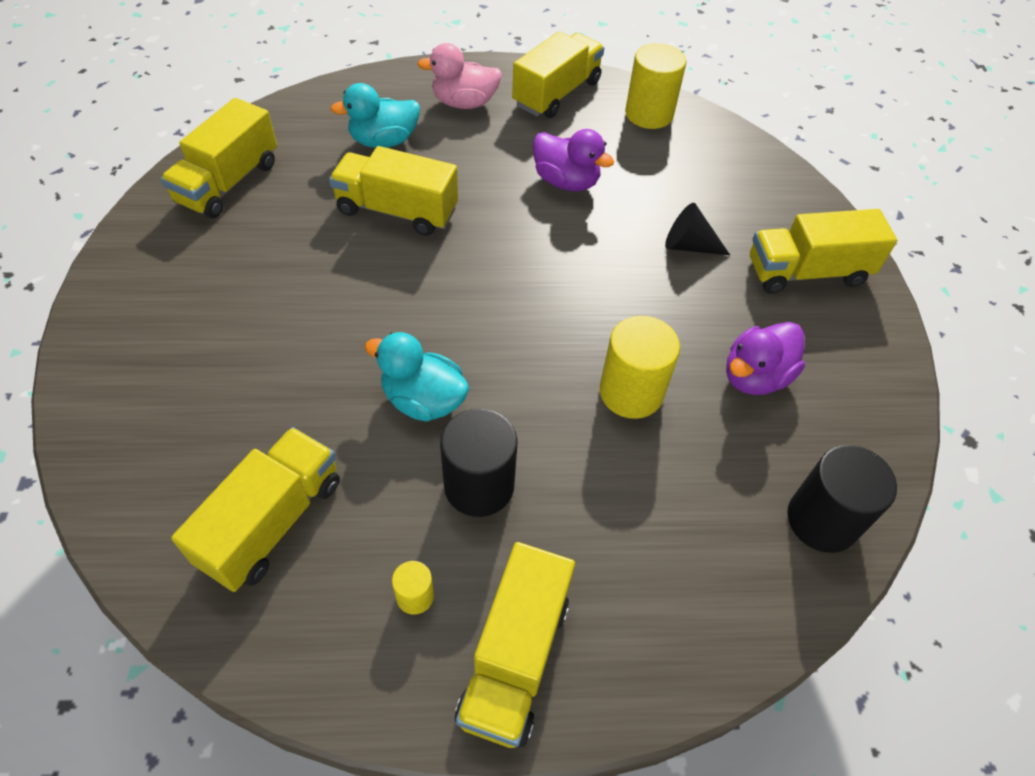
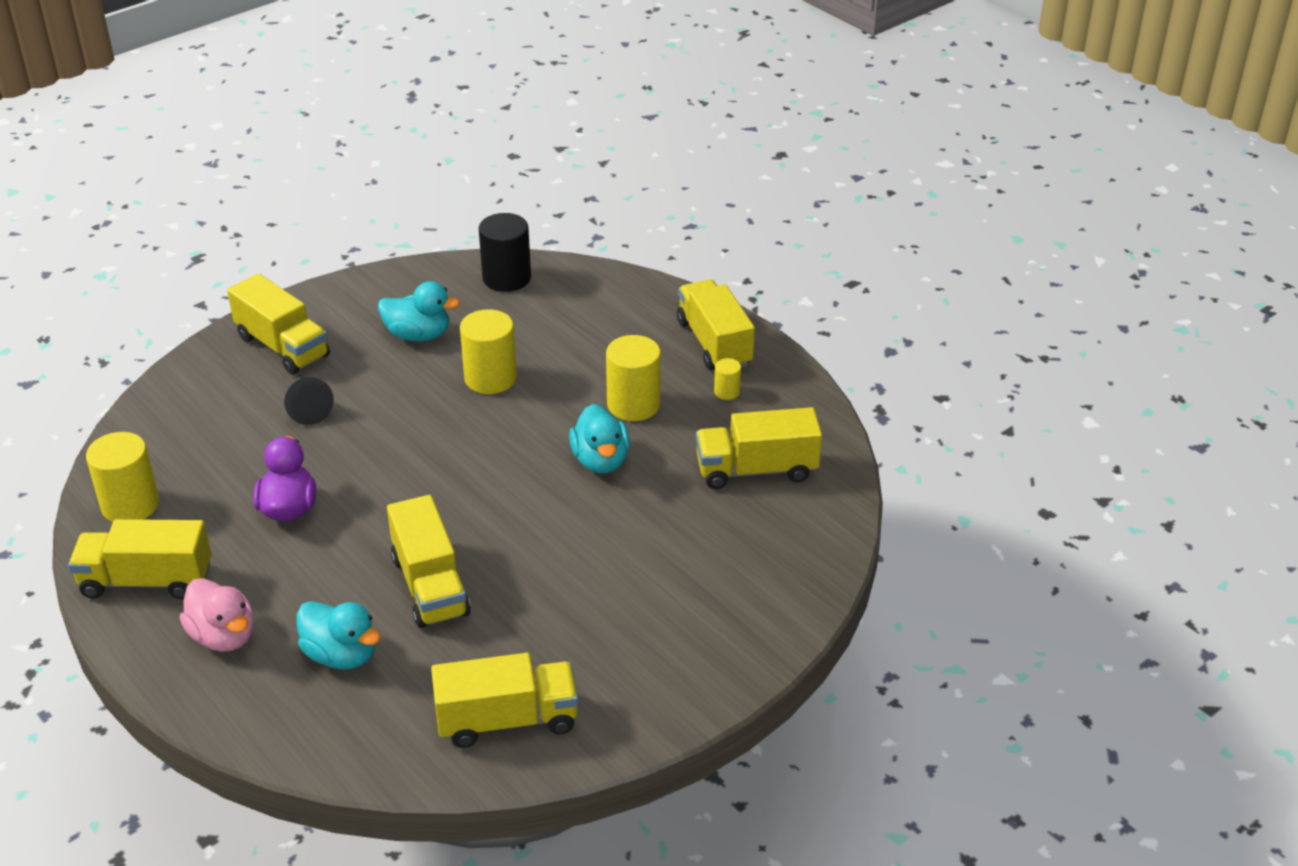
camera: 125 degrees left, 15 degrees down
(479, 485) = (633, 405): black cylinder -> yellow cylinder
(514, 658) = (714, 343): yellow truck -> yellow truck turned 90 degrees counterclockwise
(755, 377) = (418, 335): purple duck -> turquoise duck

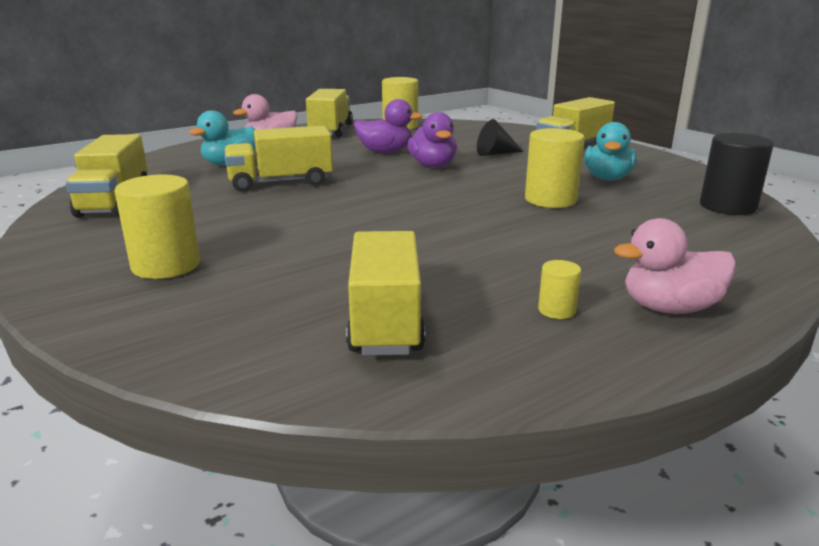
camera: 95 degrees right, 15 degrees down
(361, 462) = (433, 166): none -> purple duck
(600, 461) = (420, 238): turquoise duck -> none
(633, 405) = (518, 255): yellow cylinder -> yellow cylinder (166, 265)
(714, 343) = (669, 308): yellow truck -> pink duck

